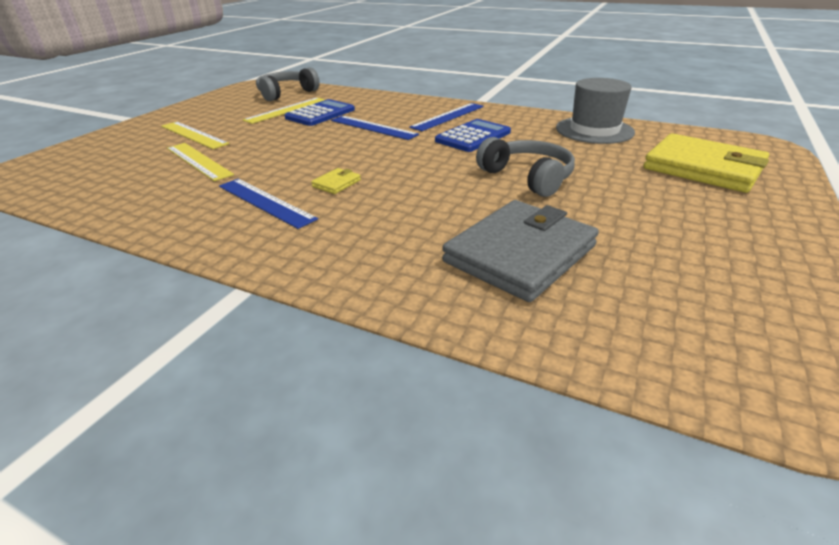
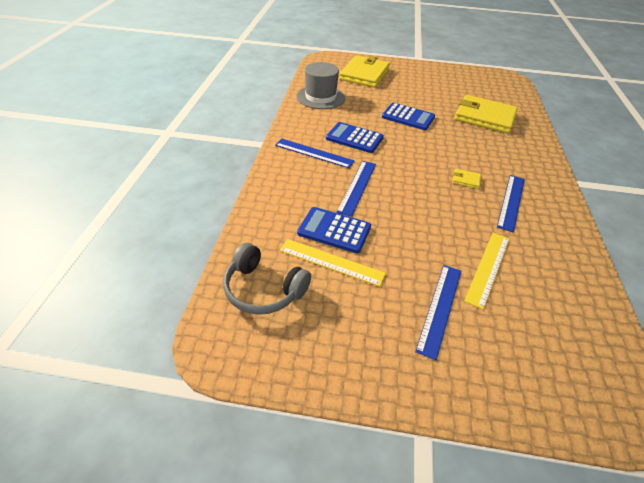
camera: 110 degrees left, 10 degrees up
(193, 135) = (440, 308): yellow ruler -> blue ruler
(520, 254) = (484, 117): grey wallet -> yellow wallet
(527, 177) = (408, 117): grey headphones -> blue calculator

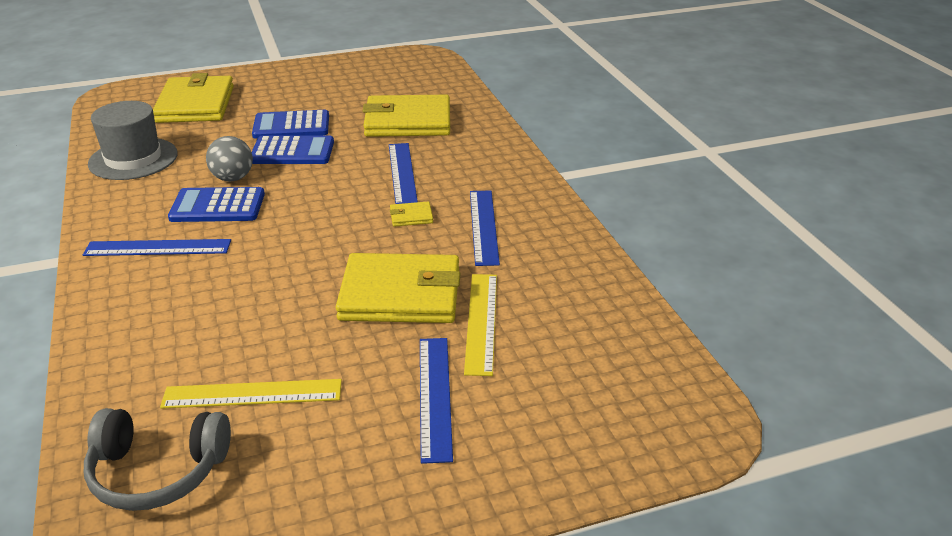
camera: 25 degrees left, 10 degrees down
(334, 230) = (239, 349): blue calculator -> blue calculator (291, 126)
(357, 187) = (251, 276): blue ruler -> blue ruler (402, 173)
(368, 124) = (233, 178): none -> grey ball
(441, 230) = (400, 294): none -> yellow wallet

